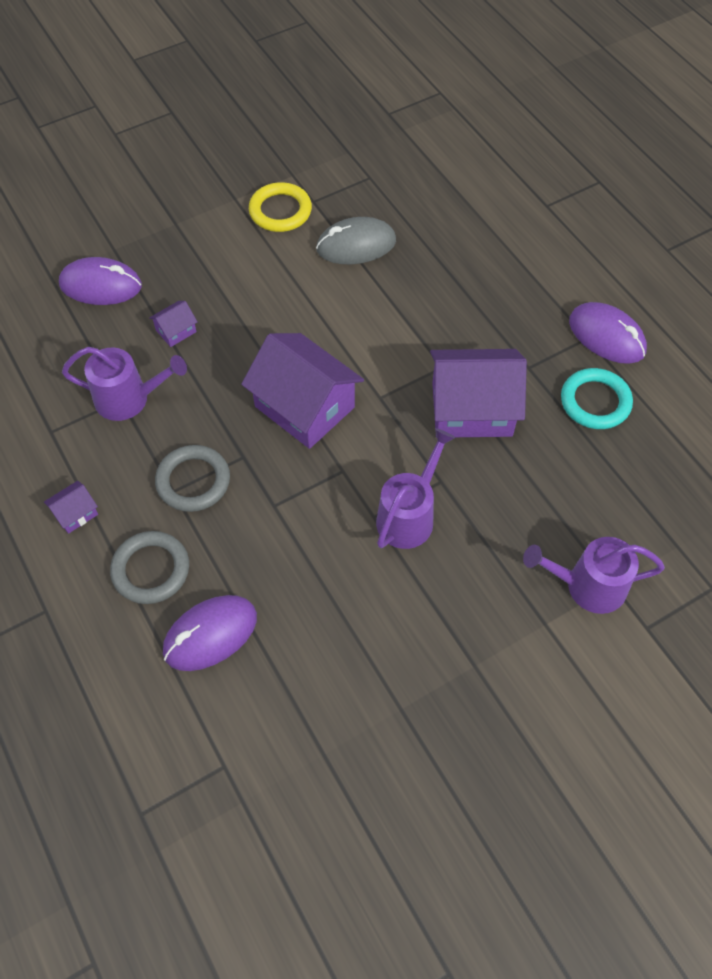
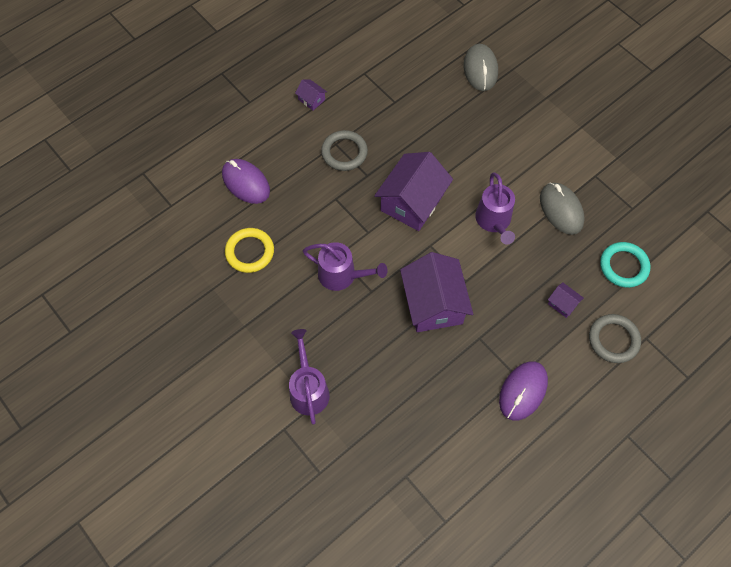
camera: 80 degrees right, 5 degrees up
(101, 285) = (480, 69): purple mouse -> grey mouse
(129, 399) = (396, 106): purple watering can -> purple watering can (494, 221)
(151, 570) = (281, 145): grey ring -> grey ring (613, 340)
(176, 331) = (454, 118): purple house -> purple house (562, 304)
(280, 211) = (578, 157): yellow ring -> yellow ring (250, 252)
(595, 402) = (459, 386): turquoise ring -> turquoise ring (623, 266)

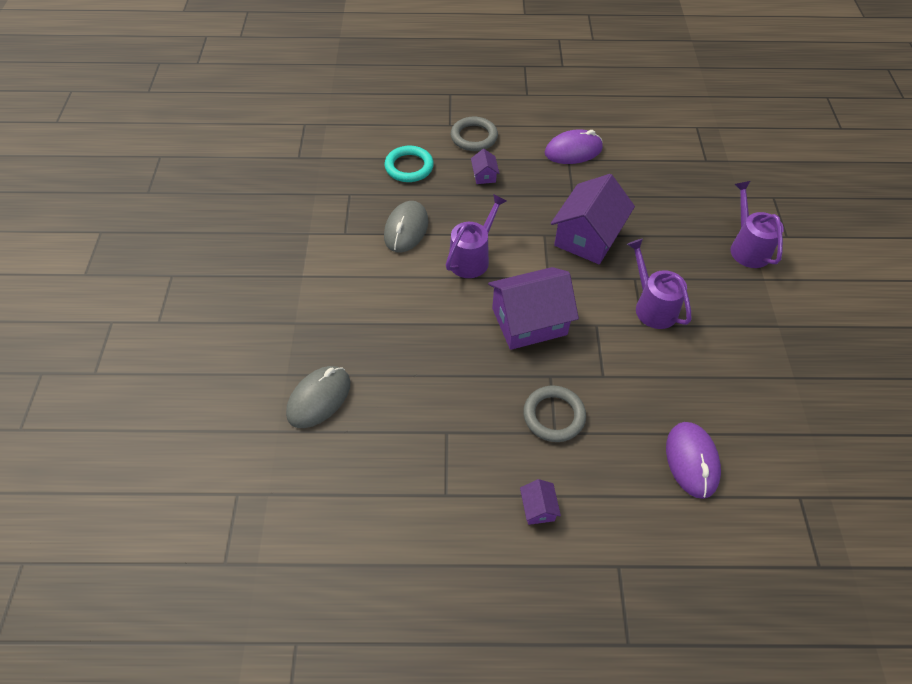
camera: 140 degrees left, 10 degrees down
(250, 252) = (733, 385): yellow ring -> none
(308, 389) = (747, 247): purple watering can -> purple watering can turned 135 degrees clockwise

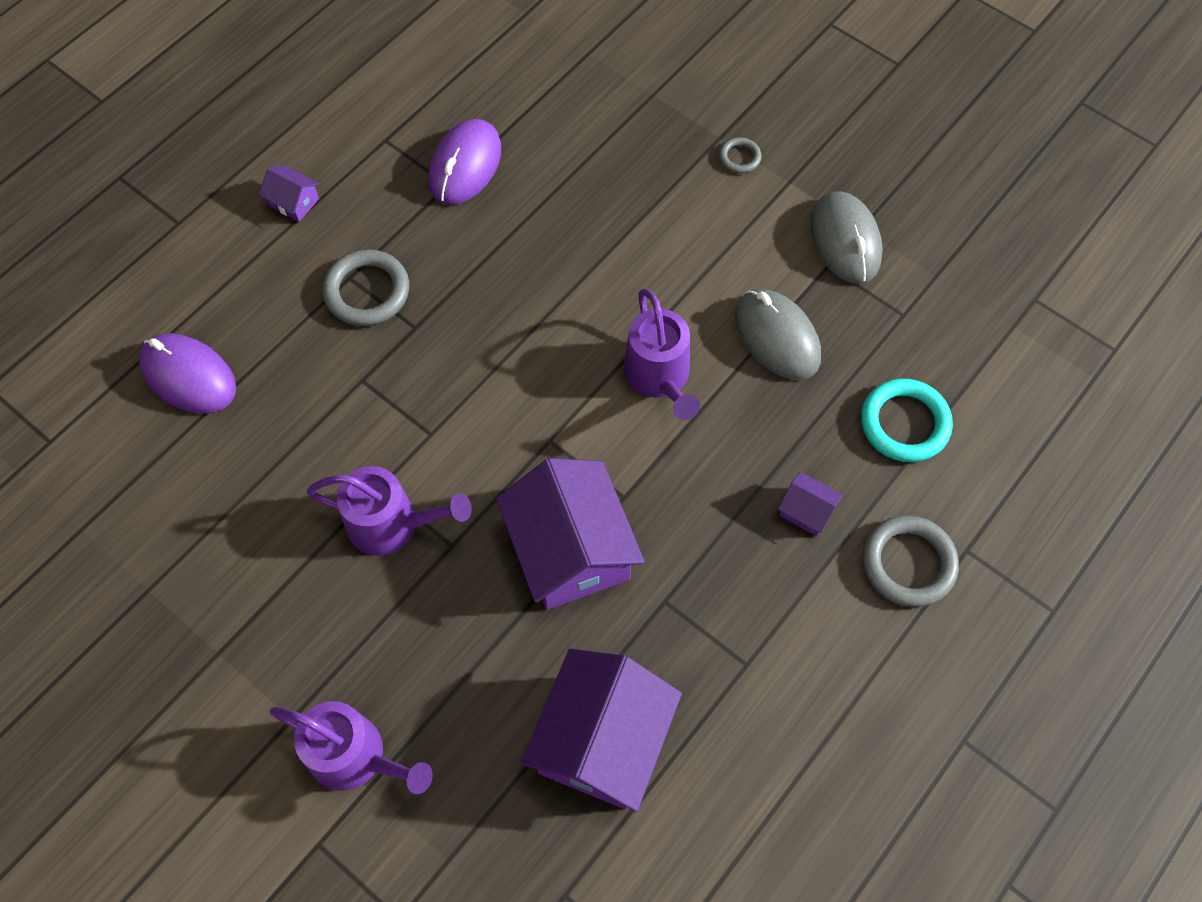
camera: 130 degrees right, 10 degrees up
(303, 305) = (739, 157): none -> grey ring
(319, 398) = (595, 104): grey mouse -> grey mouse (845, 241)
(529, 321) = (505, 364): purple house -> purple house (602, 740)
(573, 151) = (759, 690): purple mouse -> purple mouse (465, 166)

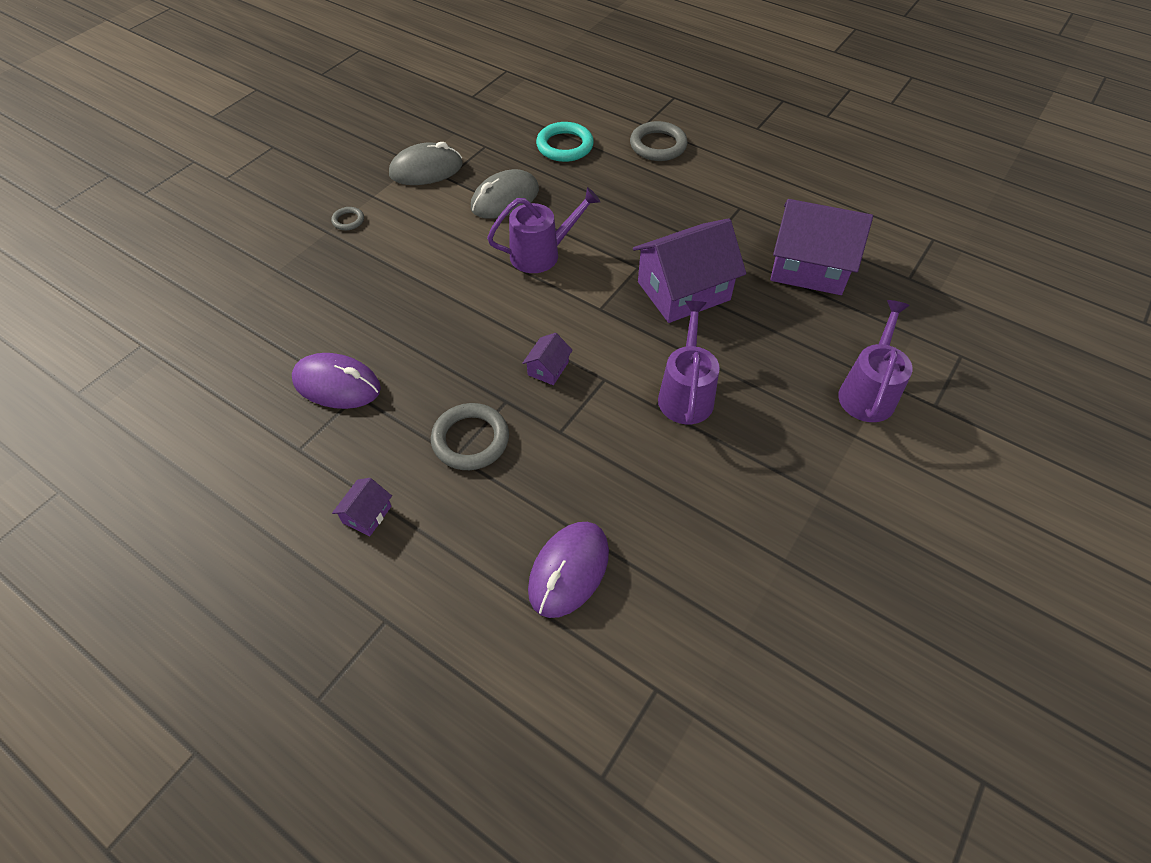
camera: 95 degrees left, 10 degrees down
(806, 511) = (632, 185): purple house -> purple house (548, 368)

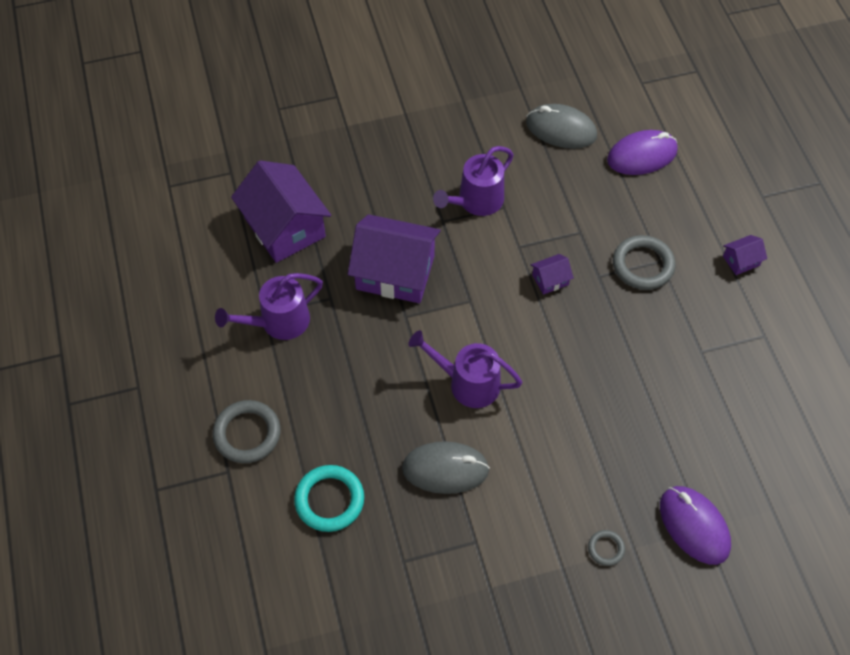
camera: 140 degrees left, 5 degrees up
(337, 384) = (711, 370): purple mouse -> purple mouse (694, 526)
(426, 170) = (486, 568): grey mouse -> grey mouse (561, 129)
(867, 392) = (364, 128): purple watering can -> purple watering can (278, 322)

